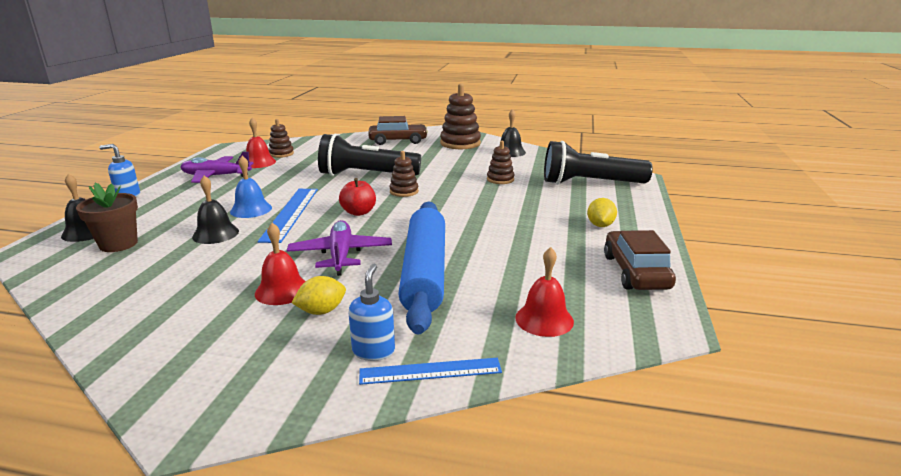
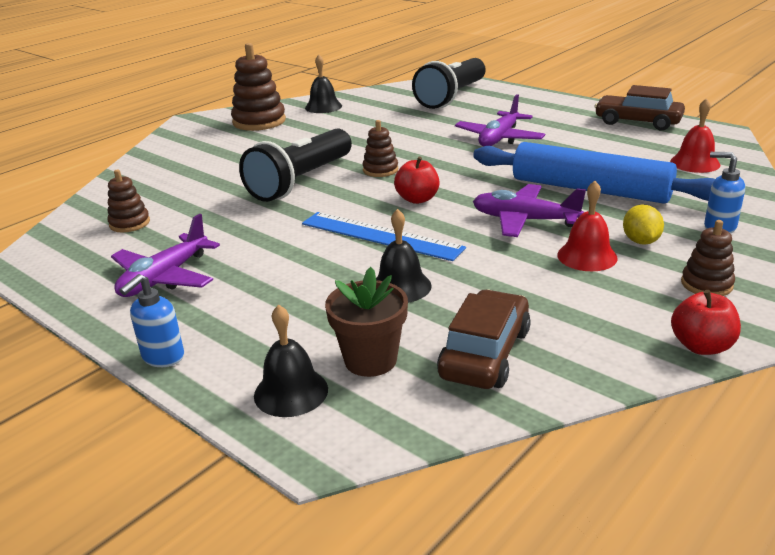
camera: 60 degrees left, 5 degrees up
(125, 363) = (701, 346): none -> red apple
(251, 209) = (339, 259): blue bell -> none
(259, 162) = (146, 242): red bell -> none
(398, 141) = (195, 149): brown car -> brown car (485, 353)
(430, 371) = (755, 211): blue ruler -> none
(500, 179) = (399, 125): brown stacking toy -> brown stacking toy (706, 284)
(510, 217) = (499, 138): none -> purple plane
(600, 225) = (546, 113): yellow lemon -> none

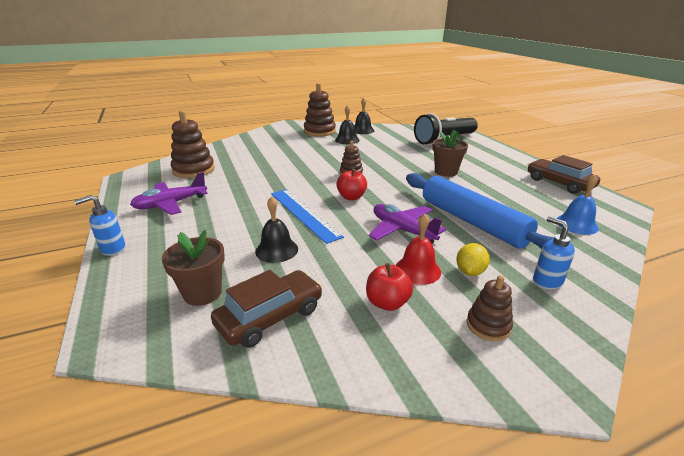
camera: 25 degrees right, 0 degrees up
(129, 223) = (193, 170): brown stacking toy -> brown stacking toy, size x1.77
(291, 392) = (139, 296): black bell -> black bell (347, 140)
(301, 181) = (300, 169): black flashlight -> none
(499, 138) = (446, 172): purple plane -> brown flower pot
(695, 163) = (576, 224): red bell -> blue bell
(701, 346) = (428, 378): red apple -> red apple (387, 303)

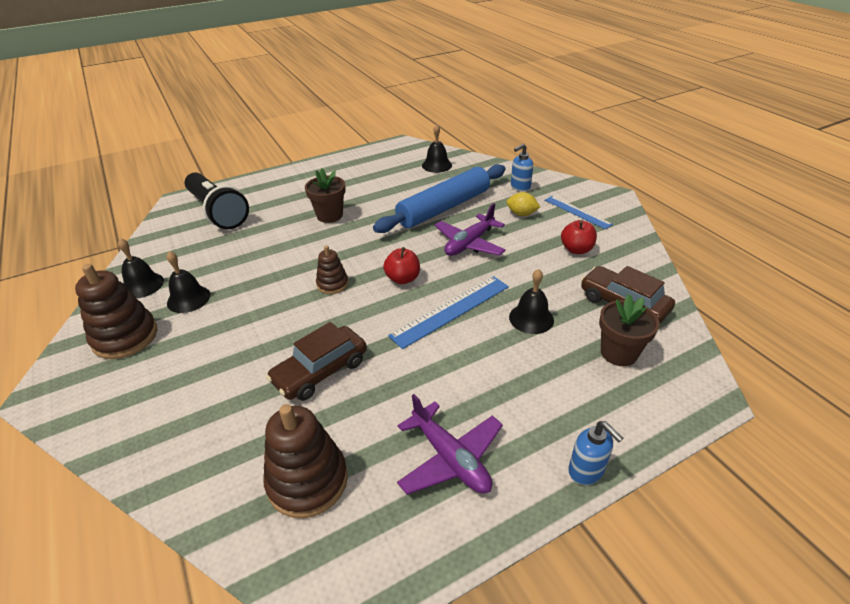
camera: 95 degrees left, 10 degrees up
(417, 270) = (529, 236): red bell -> none
(488, 325) = (577, 212): brown stacking toy -> blue ruler
(559, 183) = (359, 160): brown car -> brown car (320, 371)
(576, 224) = (437, 165): blue bell -> black bell

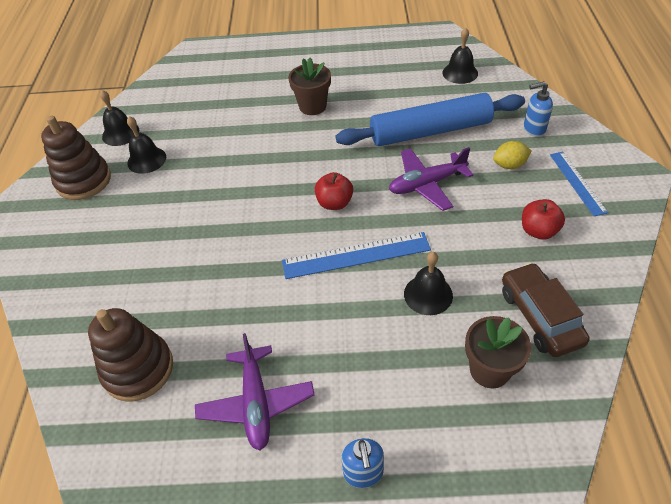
camera: 30 degrees right, 10 degrees up
(218, 212) = (218, 72): black flashlight -> none
(320, 371) = (205, 273): brown car -> none
(332, 284) = (268, 186): brown stacking toy -> none
(521, 214) = (509, 165): yellow lemon -> yellow lemon turned 60 degrees counterclockwise

